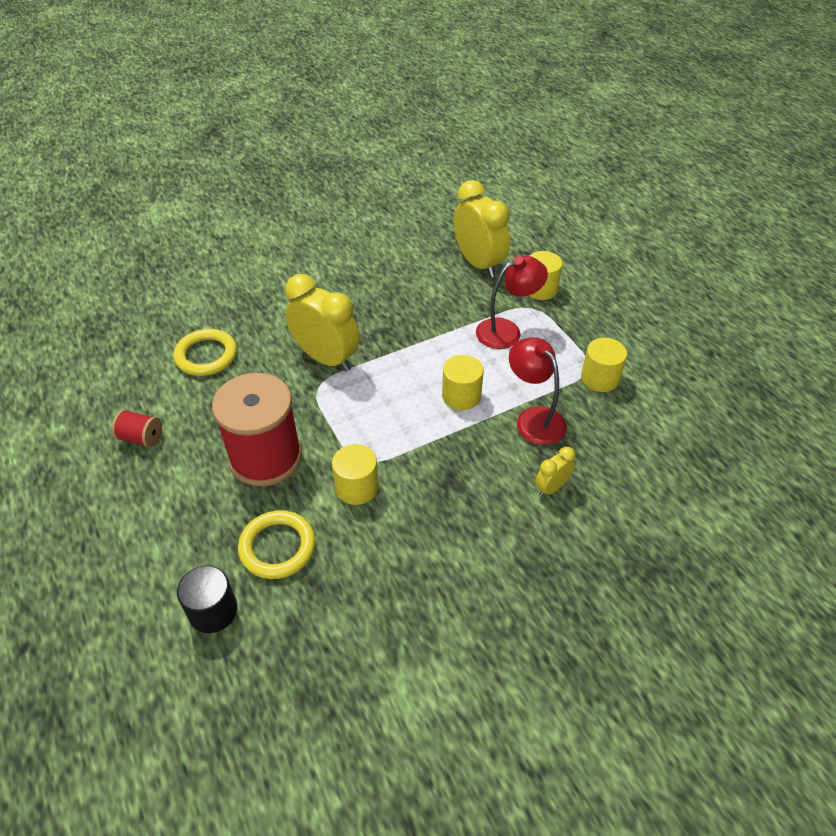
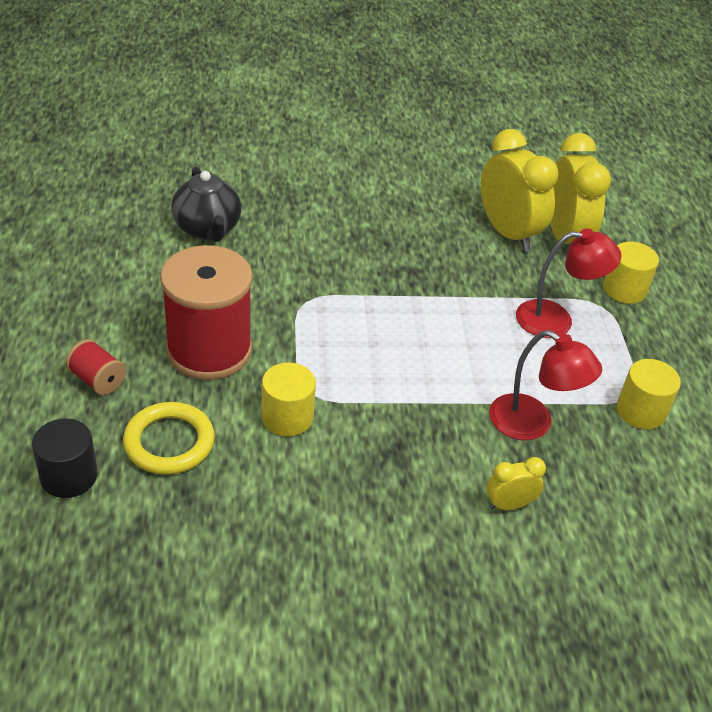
camera: 20 degrees right, 5 degrees down
(141, 438) = (97, 284): red spool -> red spool (98, 380)
(206, 356) = (207, 229): yellow ring -> black teapot
(326, 358) = (332, 276): yellow clock -> yellow clock (508, 233)
(461, 396) = (460, 368): yellow cylinder -> none
(534, 418) = (532, 424): red lamp -> red lamp turned 135 degrees clockwise

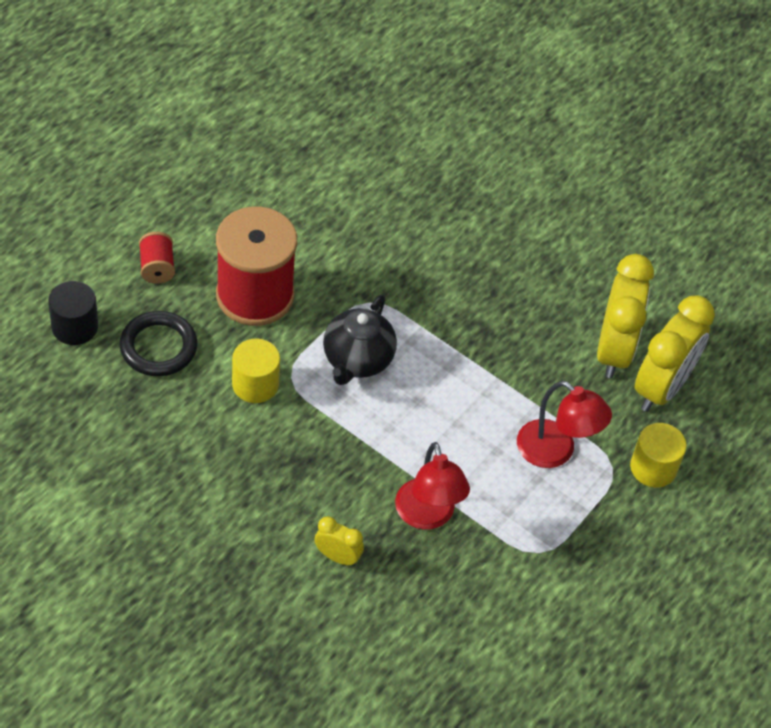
camera: 40 degrees right, 10 degrees up
(169, 442) = (158, 347): yellow ring -> black ring
(207, 229) = (360, 188): black teapot -> black teapot (357, 360)
(640, 411) = (527, 568): yellow cylinder -> none

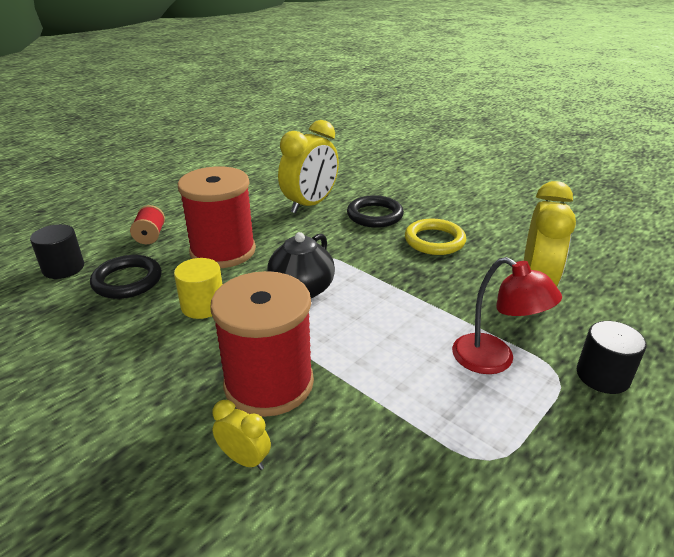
camera: 10 degrees right, 20 degrees down
(344, 482) = (269, 383): none -> red spool
(427, 516) = (356, 417): red lamp -> none
(434, 224) = (375, 215): none -> black ring
(507, 274) = (434, 241): none -> yellow ring
(653, 468) = (602, 376): yellow cylinder -> black cylinder
(661, 388) = (589, 312): yellow clock -> yellow clock (310, 204)

